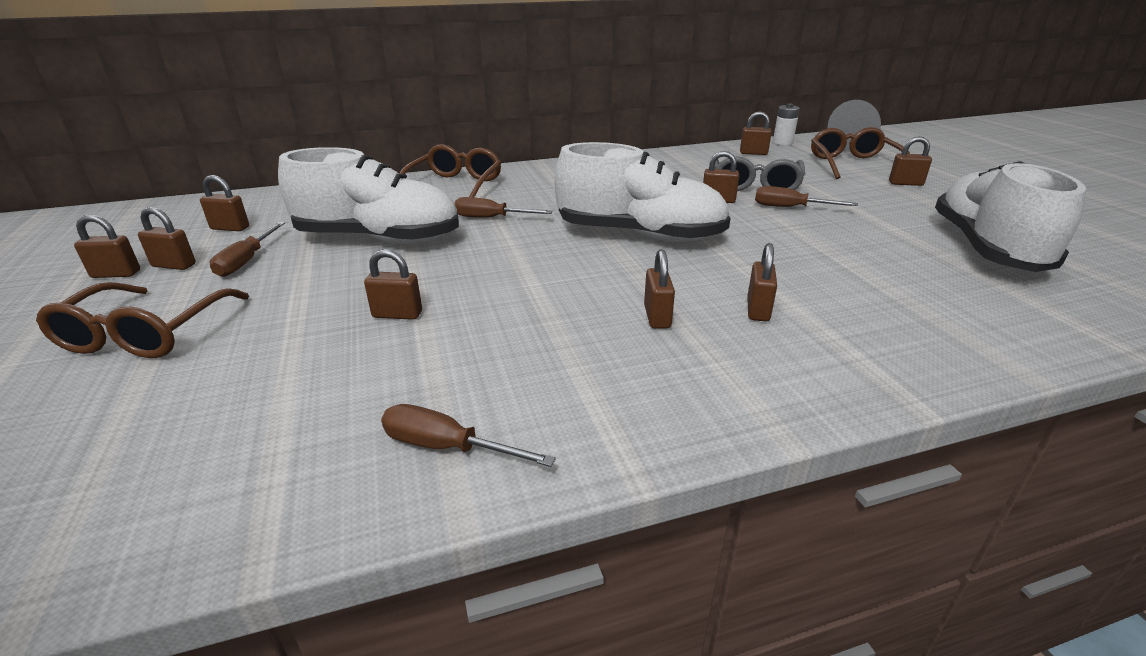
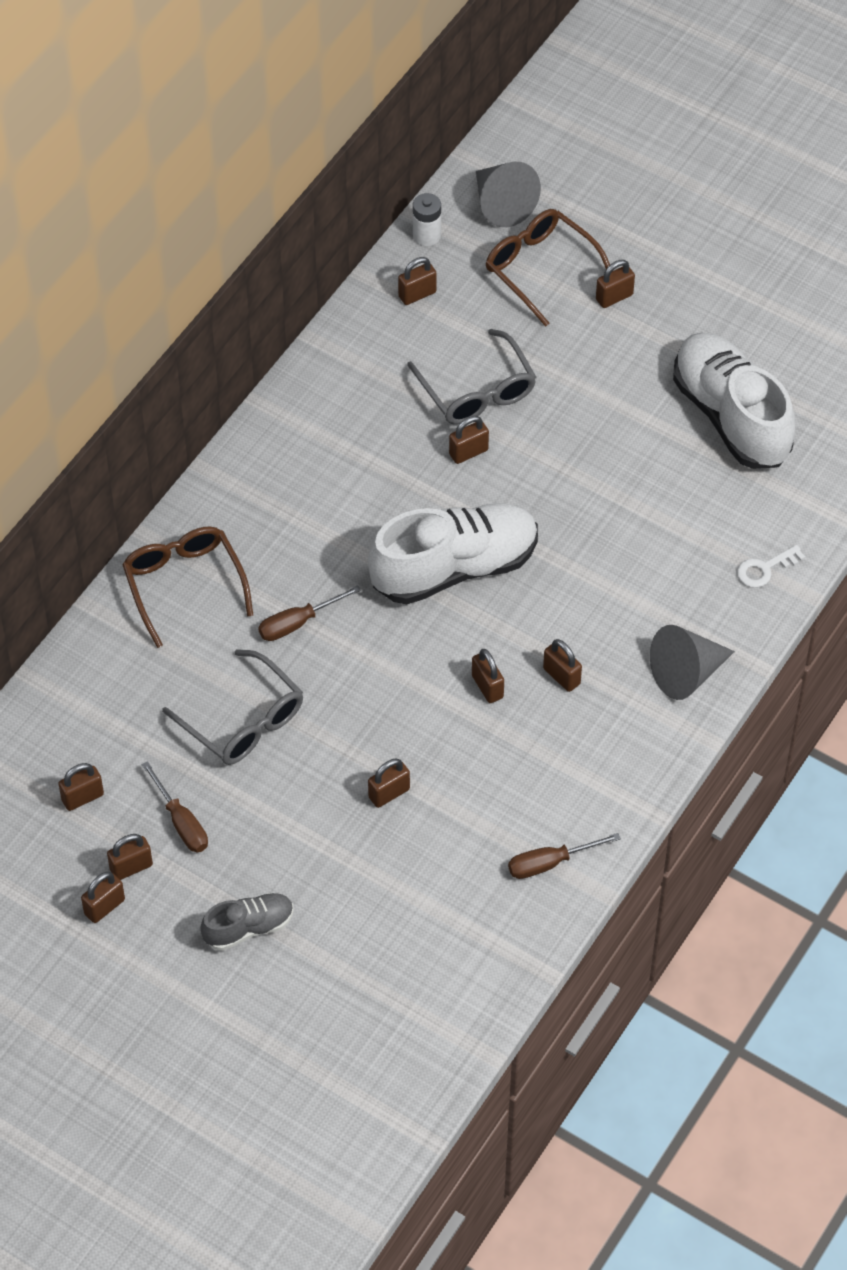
camera: 40 degrees left, 25 degrees up
(145, 334) = (249, 927): brown glasses -> grey shoe
(379, 239) = (243, 721): white shoe -> grey glasses
(758, 310) = (619, 623): brown padlock -> brown padlock (487, 687)
(790, 207) = (542, 428): brown screwdriver -> none
(806, 372) = (686, 673): none -> grey cone
(975, 339) = (764, 569): none -> white key

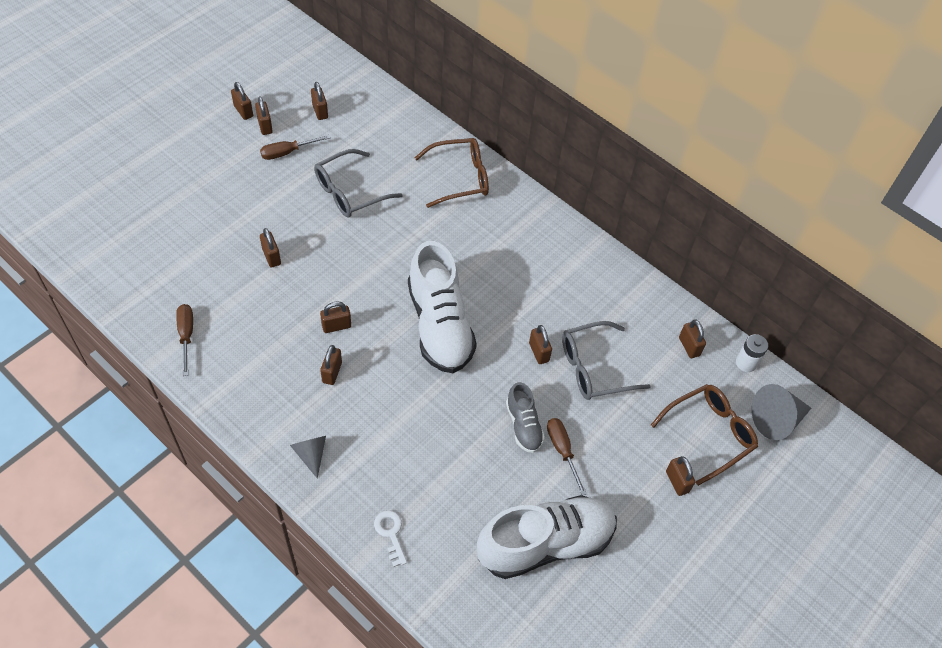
camera: 95 degrees right, 0 degrees up
(249, 927) = (203, 173): grey shoe -> grey shoe (523, 425)
(298, 623) = (416, 230): brown screwdriver -> brown screwdriver (562, 451)
(561, 676) = (332, 372): brown padlock -> brown padlock turned 45 degrees counterclockwise
(686, 673) = (311, 454): grey cone -> grey cone, size x0.64

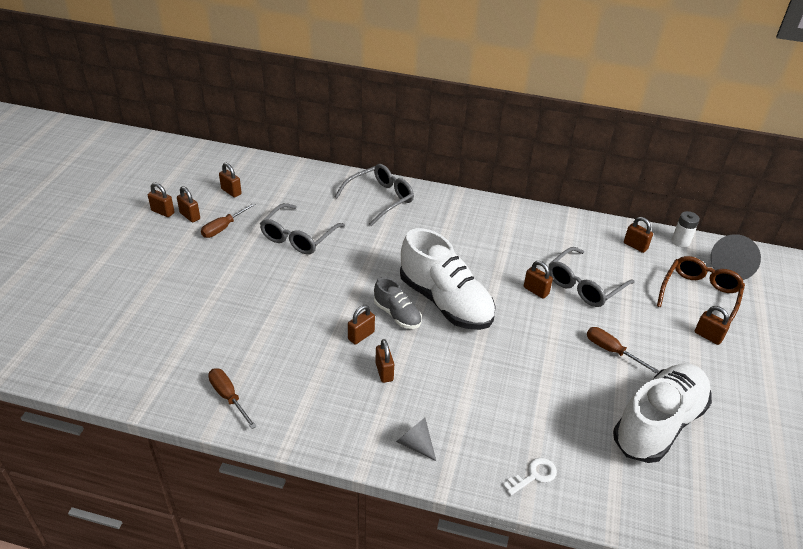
camera: 25 degrees left, 15 degrees down
(271, 257) = (265, 306): brown padlock -> none
(391, 533) = (533, 475): white key -> white key turned 105 degrees clockwise
(460, 178) = (380, 199): brown glasses -> grey glasses
(523, 425) = (568, 345): grey shoe -> grey shoe (397, 315)

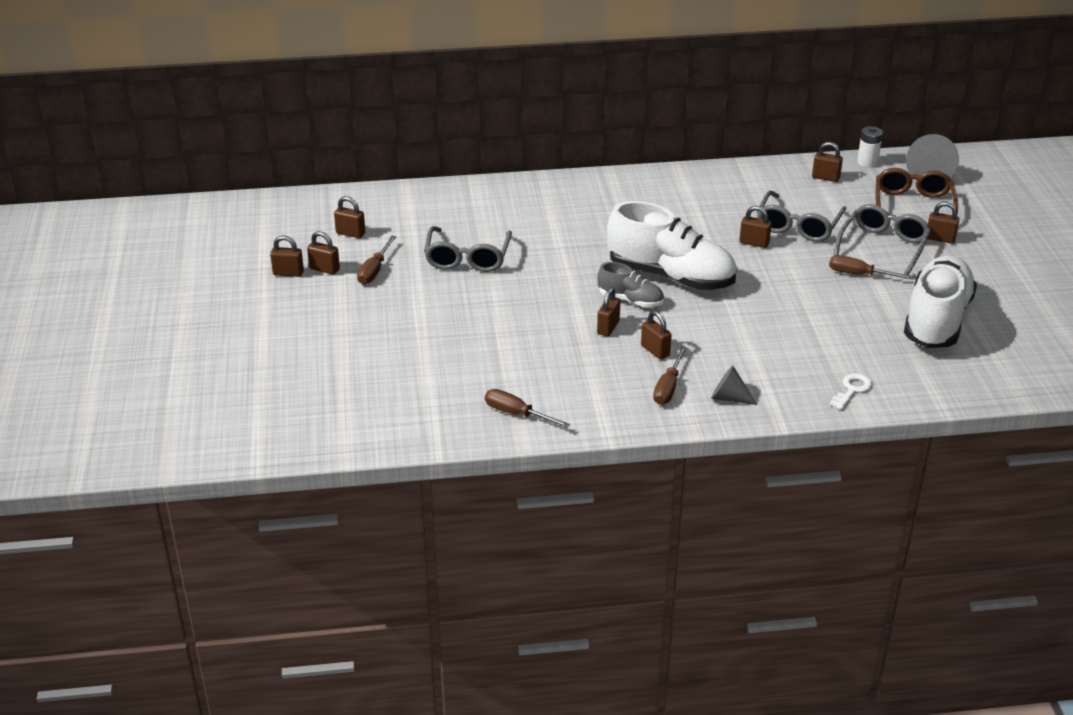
camera: 20 degrees left, 5 degrees down
(370, 414) = (668, 387): none -> brown screwdriver
(380, 199) = (528, 199): grey glasses -> grey glasses (883, 247)

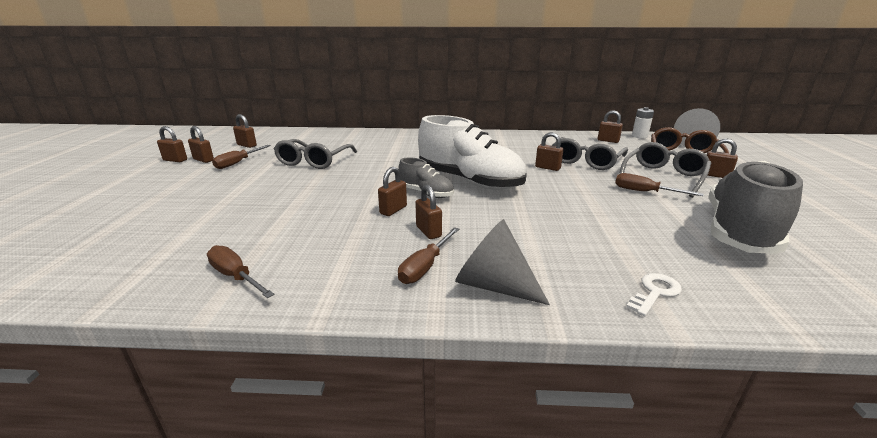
camera: 10 degrees right, 10 degrees down
(729, 398) = (493, 285): grey cone -> grey cone, size x1.57
(936, 320) = (739, 231): white shoe -> grey shoe

